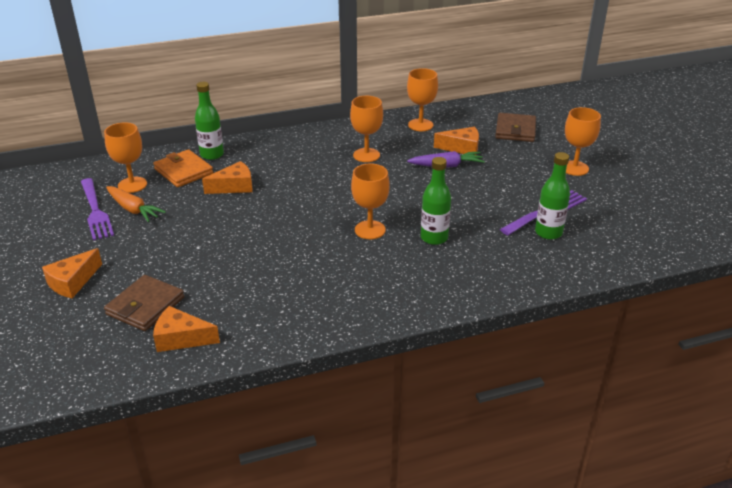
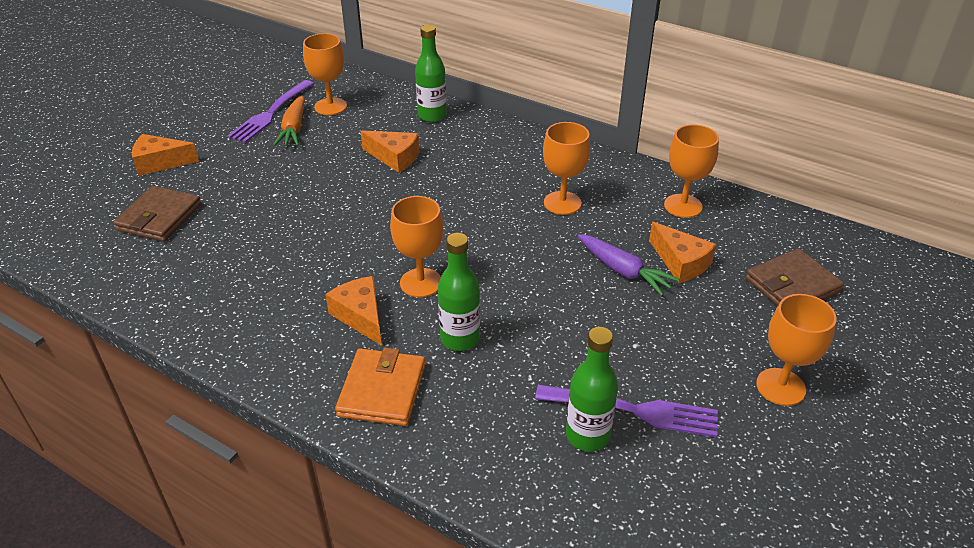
camera: 50 degrees right, 5 degrees up
(145, 306) = (159, 217): brown wallet -> brown wallet turned 60 degrees counterclockwise
(181, 338) = (130, 263): orange cheese -> orange cheese (361, 316)
(183, 171) = (384, 118): orange wallet -> orange wallet (382, 390)

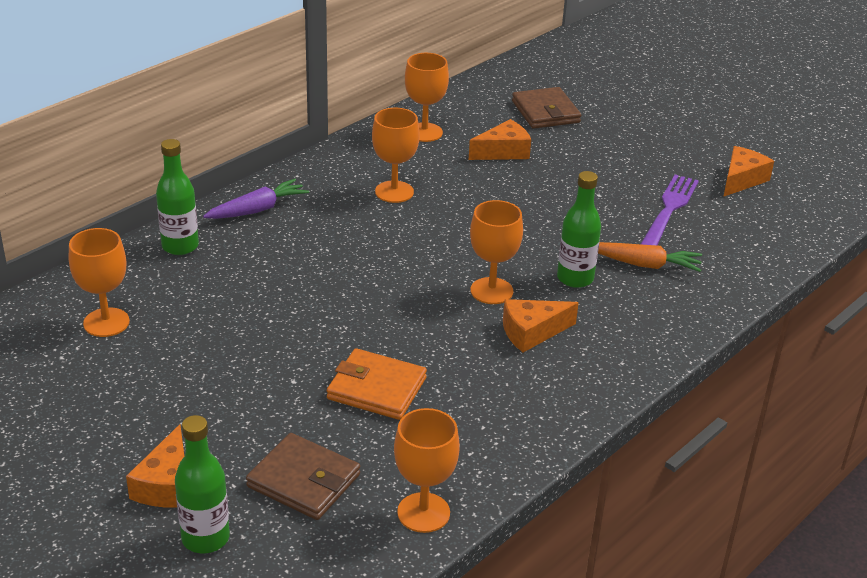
camera: 80 degrees left, 5 degrees down
(270, 113) = (91, 376): purple fork -> none
(294, 129) = (146, 357): orange carrot -> orange carrot (645, 264)
(382, 390) = (632, 329): orange wallet -> orange wallet (376, 388)
(394, 158) = (259, 283): orange cheese -> orange cheese (741, 180)
(587, 435) = (692, 234): green bottle -> green bottle (205, 538)
(623, 271) = (506, 180): purple carrot -> purple carrot (257, 209)
(780, 387) = (653, 145): orange goblet -> orange goblet (423, 512)

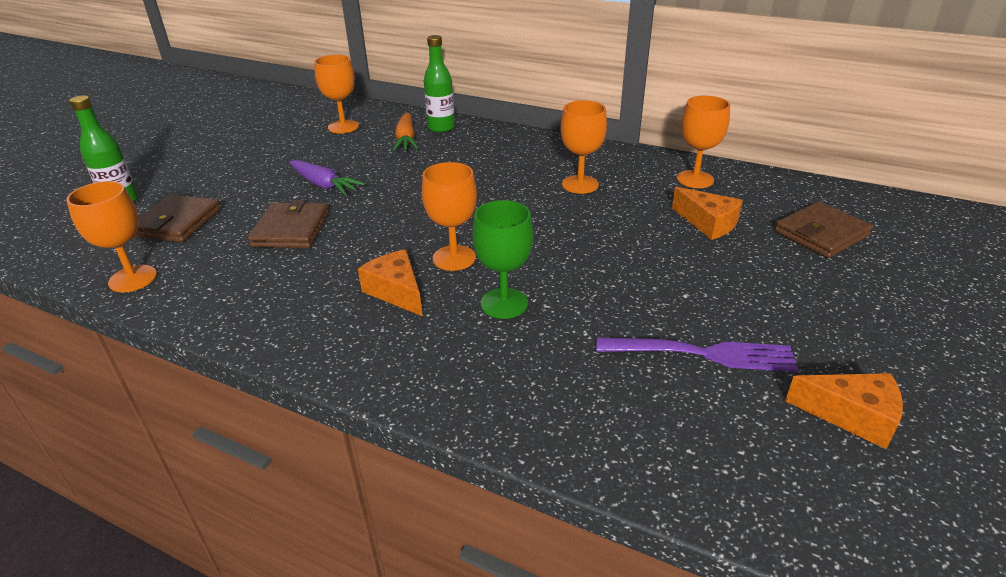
camera: 75 degrees right, 0 degrees up
(166, 484) = (177, 179): orange cheese -> none
(257, 209) = (507, 141): purple carrot -> purple carrot (324, 185)
(376, 388) = (291, 229): orange wallet -> brown wallet
(575, 278) = (504, 303): green bottle -> green goblet
(645, 264) = (563, 350): orange carrot -> orange carrot (406, 139)

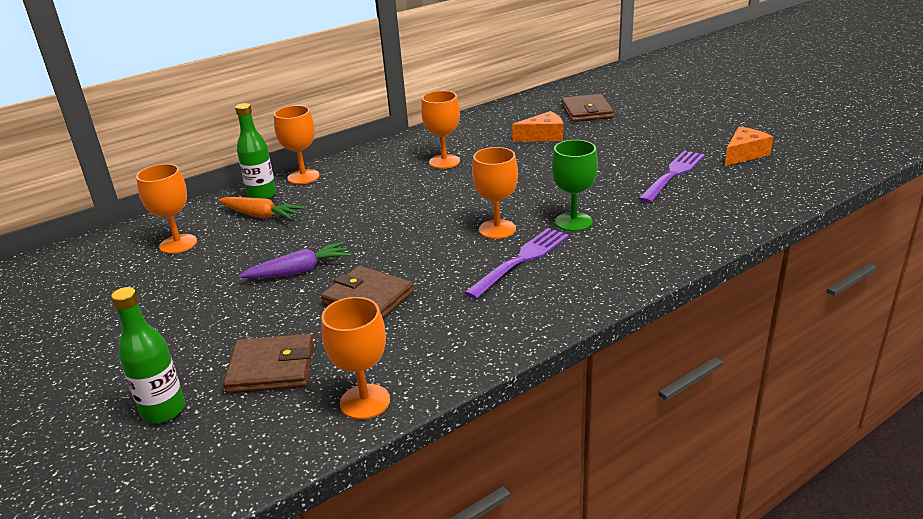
camera: 60 degrees left, 5 degrees down
(177, 222) = (271, 368): brown wallet -> brown wallet turned 45 degrees counterclockwise
(396, 291) = (521, 260): orange cheese -> purple fork
(695, 179) = (484, 124): orange goblet -> orange goblet (303, 177)

